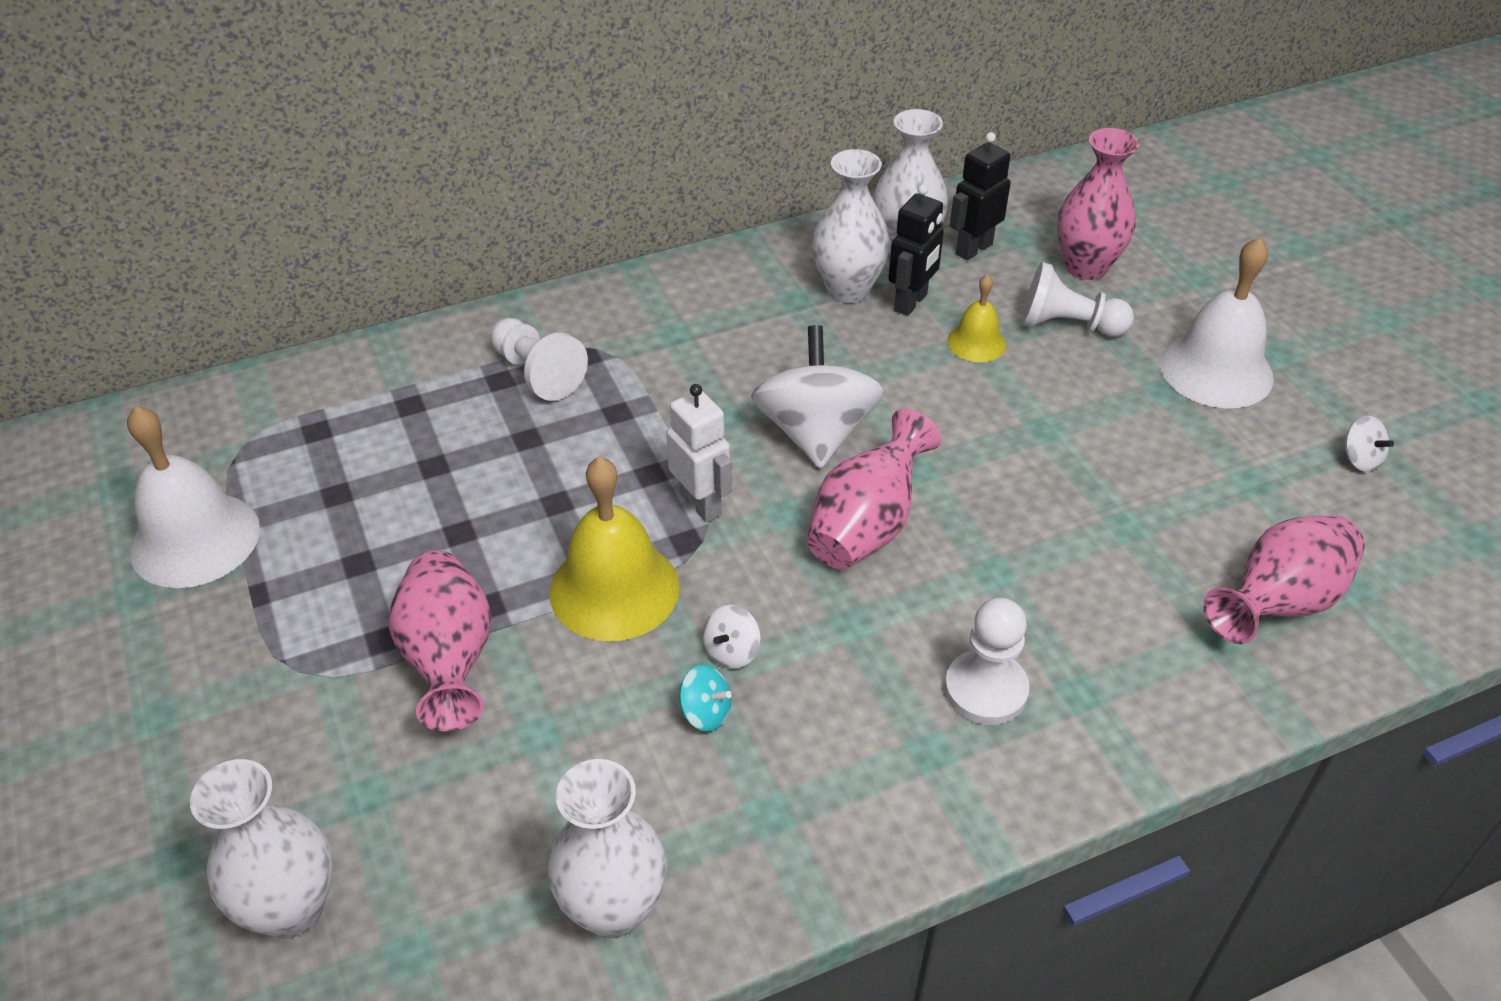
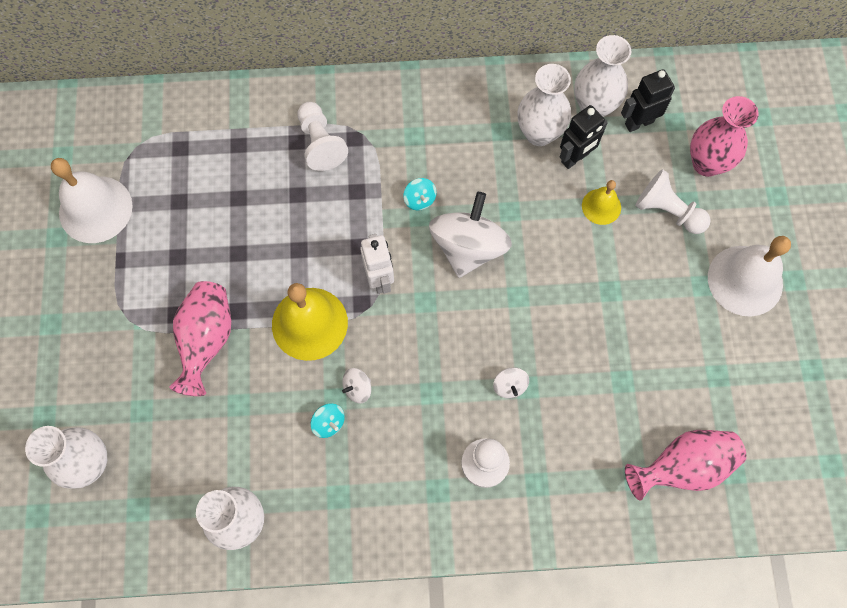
camera: 20 degrees right, 25 degrees up
(716, 399) = (419, 200): none -> turquoise spinning top
(866, 525) = (469, 328): pink vase -> none
(1360, 459) = (796, 382): white spinning top -> white spinning top (509, 386)

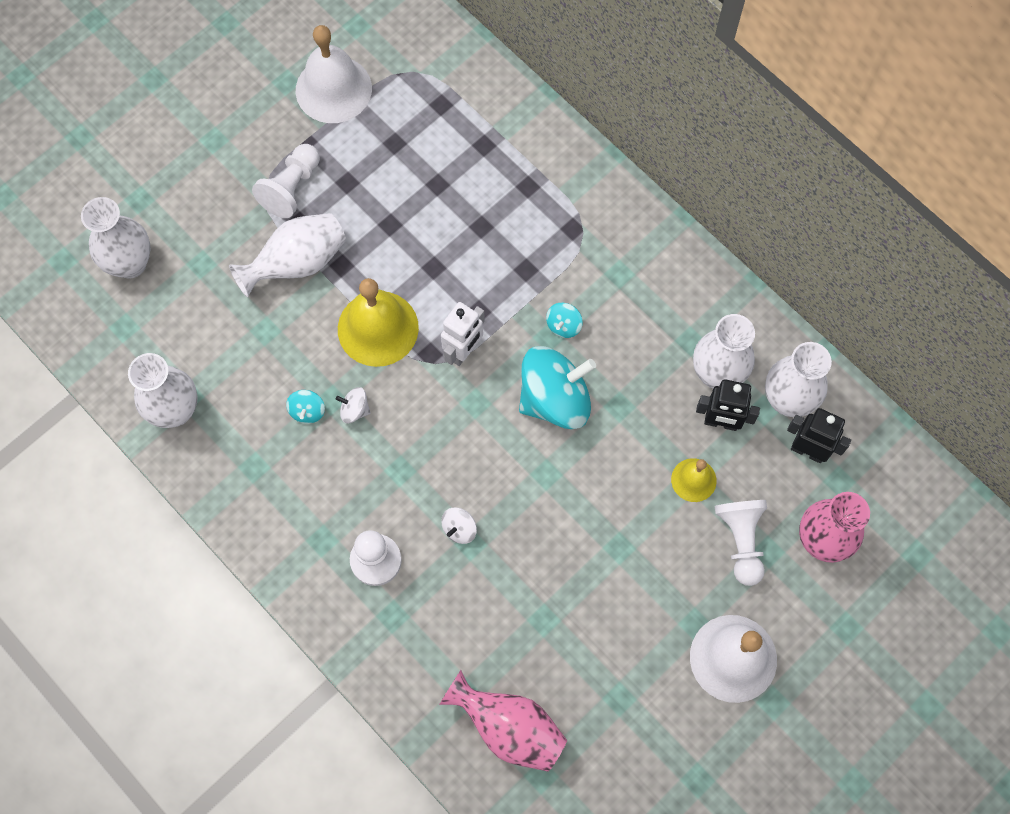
camera: 50 degrees right, 0 degrees up
(207, 340) = (297, 263): pink vase -> white vase
(320, 143) = (543, 206): white pawn -> white pawn (291, 188)
(468, 247) = (555, 399): white spinning top -> turquoise spinning top

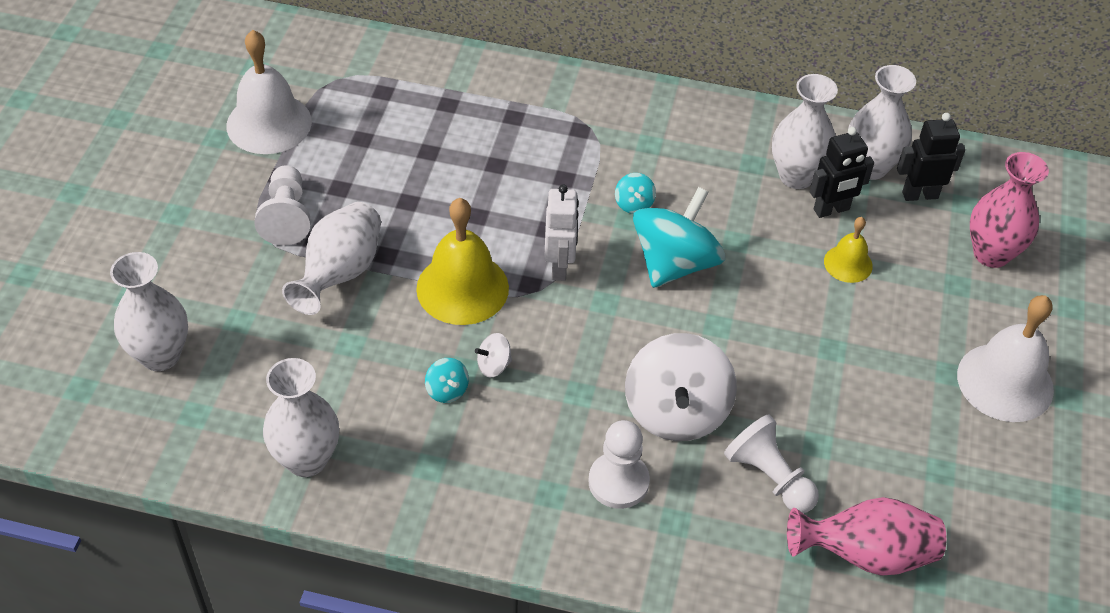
camera: 35 degrees left, 20 degrees down
(459, 529) = (676, 411): white spinning top -> white spinning top, size x2.38
(741, 540) = (928, 288): white pawn -> white pawn (769, 477)

